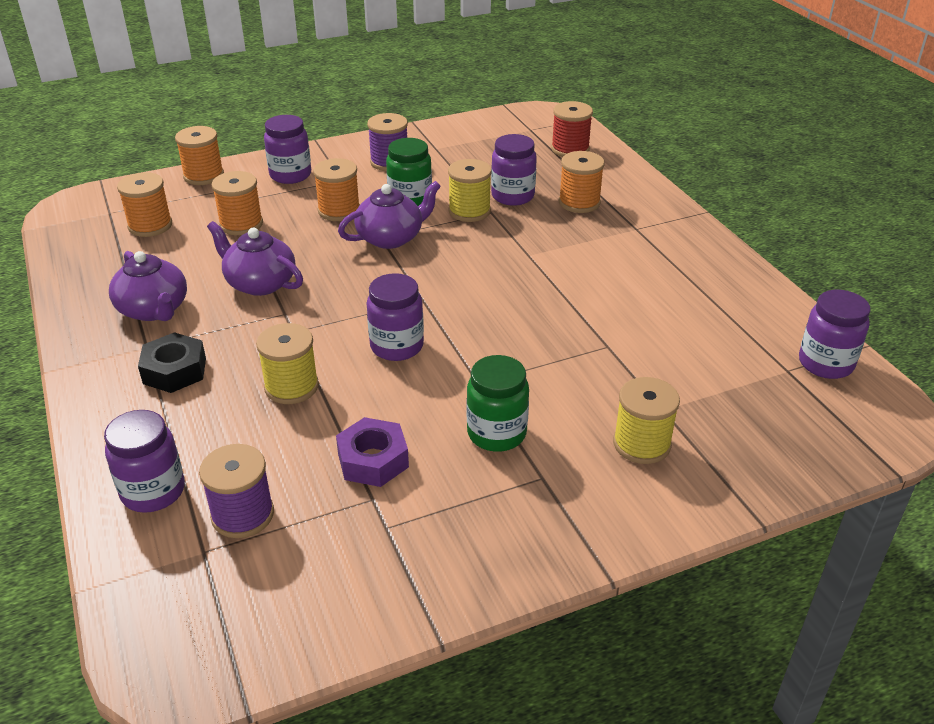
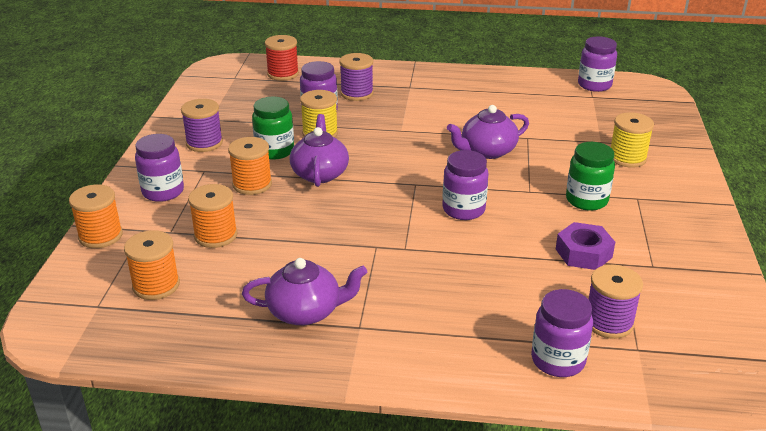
camera: 60 degrees left, 5 degrees down
(174, 371) = (408, 318): black nut -> none
(259, 283) = (321, 248): purple teapot -> purple teapot (487, 151)
(291, 387) = (476, 266): yellow spool -> none
(579, 202) = (357, 93): orange spool -> purple spool

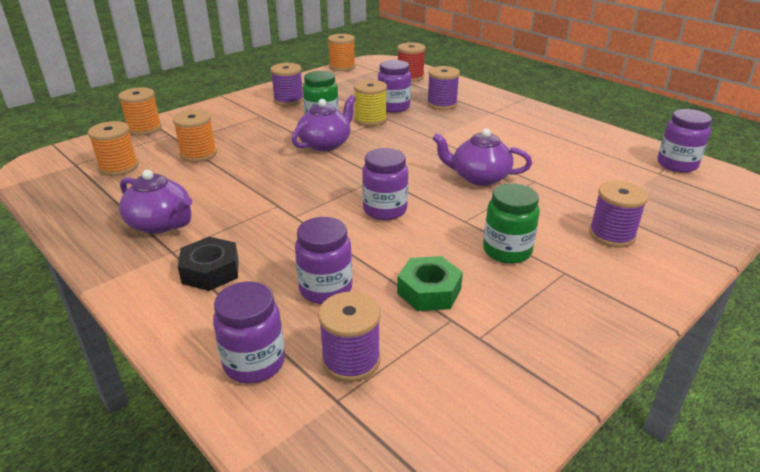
camera: 40 degrees right, 0 degrees up
(163, 192) = (217, 118): purple jar -> purple jar (325, 289)
(252, 184) = (272, 134): orange spool -> orange spool (342, 67)
(418, 323) = (211, 271): none -> black nut
(583, 253) = (429, 291): purple nut -> green nut
(627, 158) = (611, 235): yellow spool -> purple spool

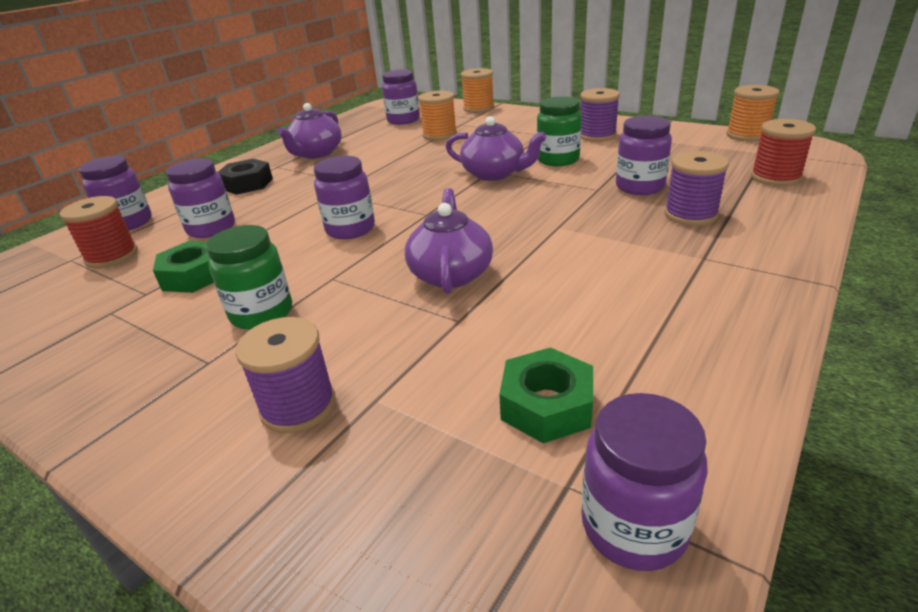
camera: 80 degrees right, 0 degrees up
(119, 167) = (403, 120): orange spool -> purple jar
(351, 360) = (112, 256): purple spool -> red spool
(370, 120) = (582, 182): yellow spool -> none
(610, 169) = (546, 405): none -> green nut

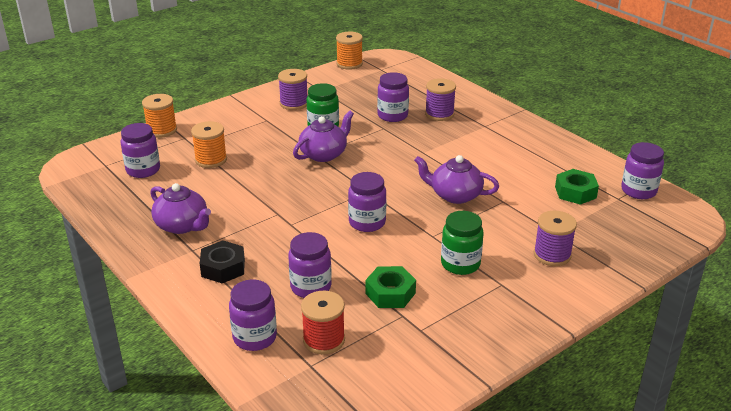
camera: 75 degrees left, 0 degrees up
(775, 177) = (415, 79): red spool -> none

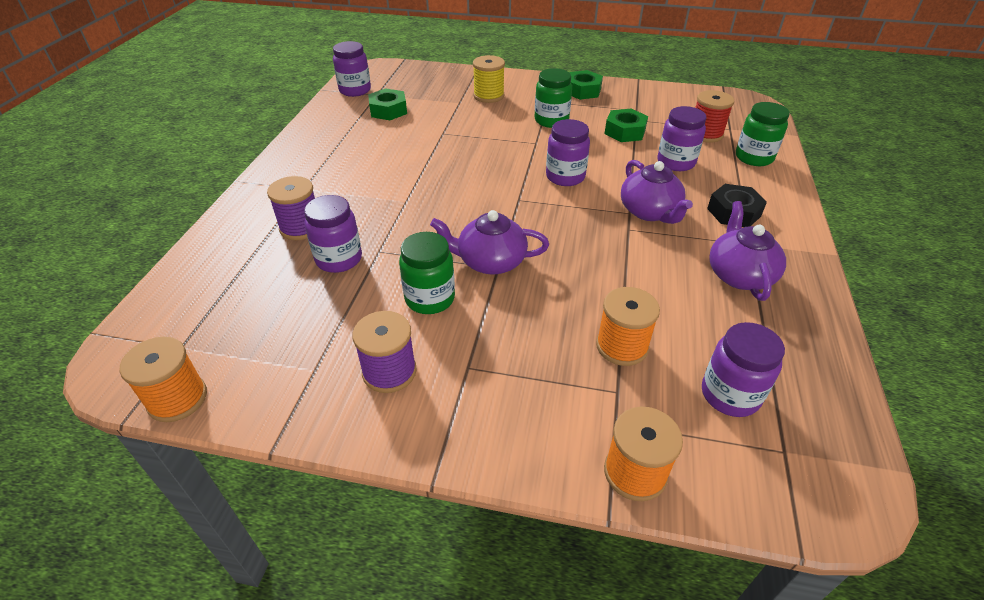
camera: 130 degrees left, 10 degrees up
(255, 337) = (754, 158): purple jar -> green jar
(455, 195) = (463, 155): purple teapot -> purple teapot (650, 212)
(501, 320) = (582, 91): none -> green nut
(552, 255) = (488, 96): purple spool -> yellow spool

